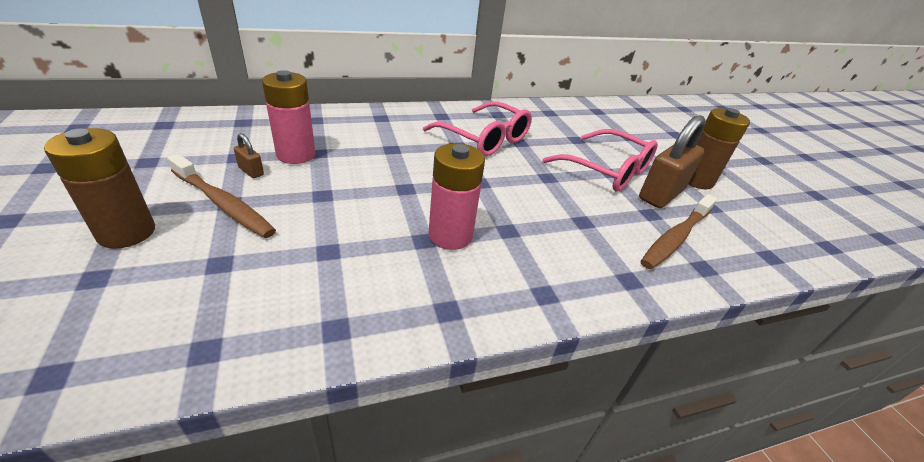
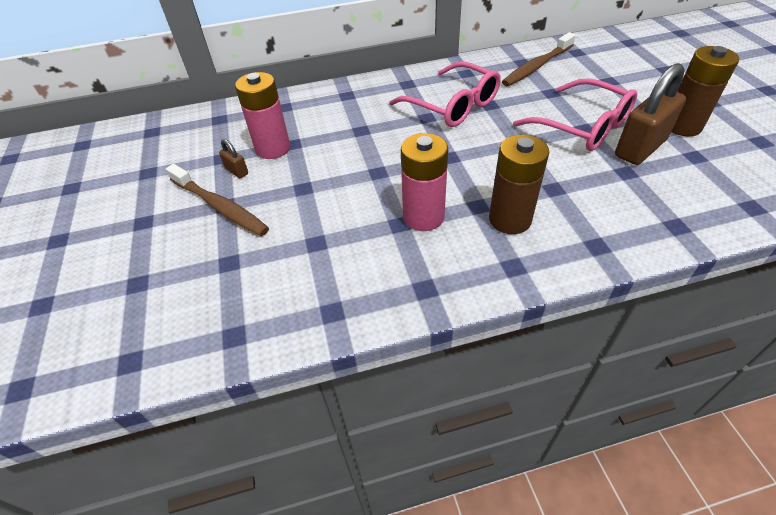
camera: 10 degrees right, 10 degrees up
(126, 232) = (150, 242): brown battery -> brown battery (510, 219)
(676, 237) = (650, 196): brown toothbrush -> brown toothbrush (536, 66)

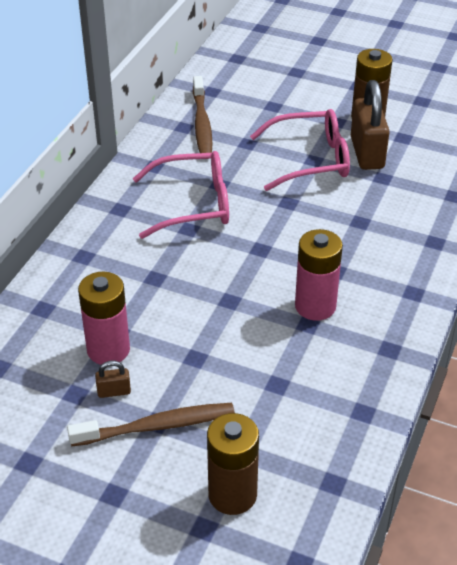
camera: 55 degrees left, 5 degrees down
(510, 219) = (367, 264): brown battery -> brown battery (232, 494)

